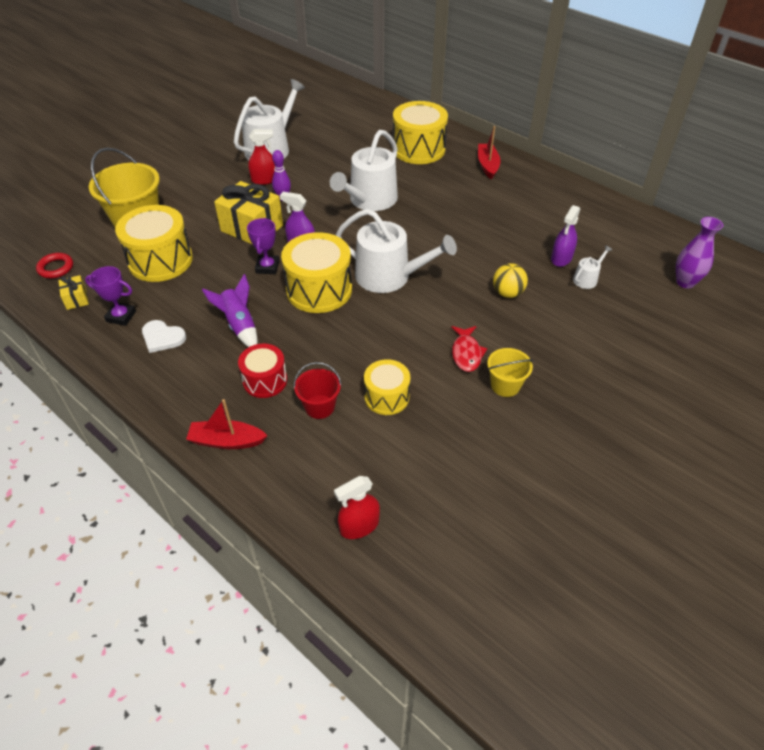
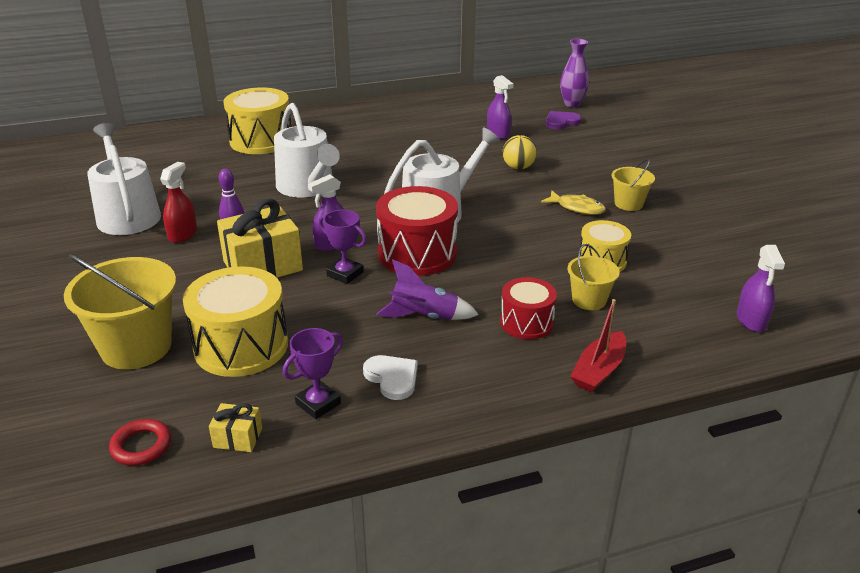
camera: 60 degrees left, 15 degrees down
(162, 337) = (392, 378): white heart -> white heart turned 90 degrees counterclockwise
(319, 290) = (417, 253): yellow drum -> red drum
(319, 407) = (589, 300): red bucket -> yellow bucket
(359, 526) = (751, 320): red spray bottle -> purple spray bottle
(466, 353) = (577, 208): red fish -> yellow fish
(487, 165) = (334, 120): red boat -> none
(587, 279) = (533, 133): white watering can -> none
(633, 288) = (561, 122): none -> purple heart

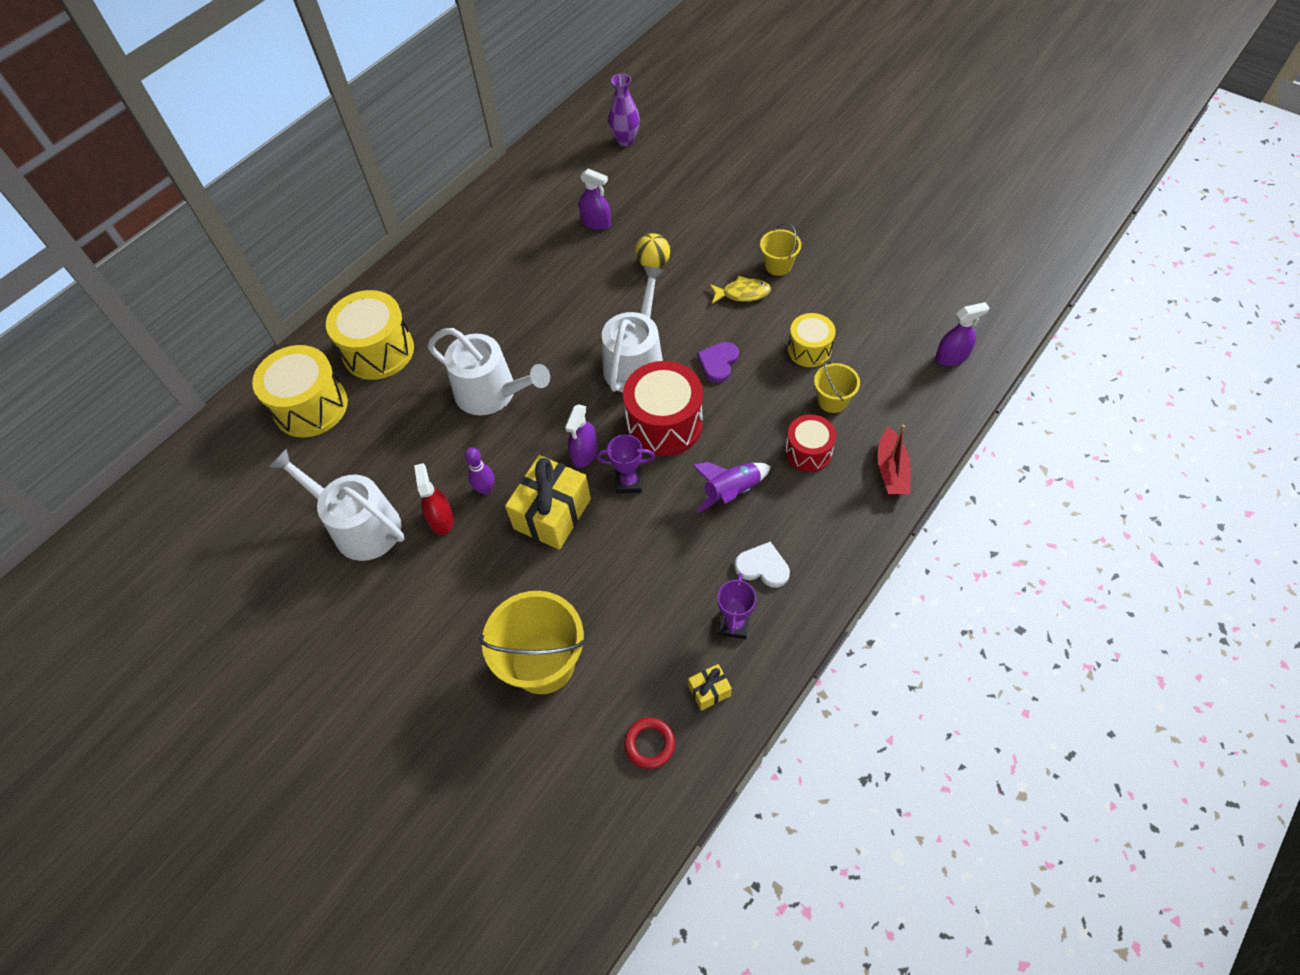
camera: 30 degrees left, 25 degrees up
(241, 346) = (624, 608): yellow drum -> yellow drum (311, 406)
(561, 122) = (637, 175): purple heart -> purple heart (718, 362)
(751, 320) = (952, 356): purple spray bottle -> purple spray bottle turned 75 degrees counterclockwise

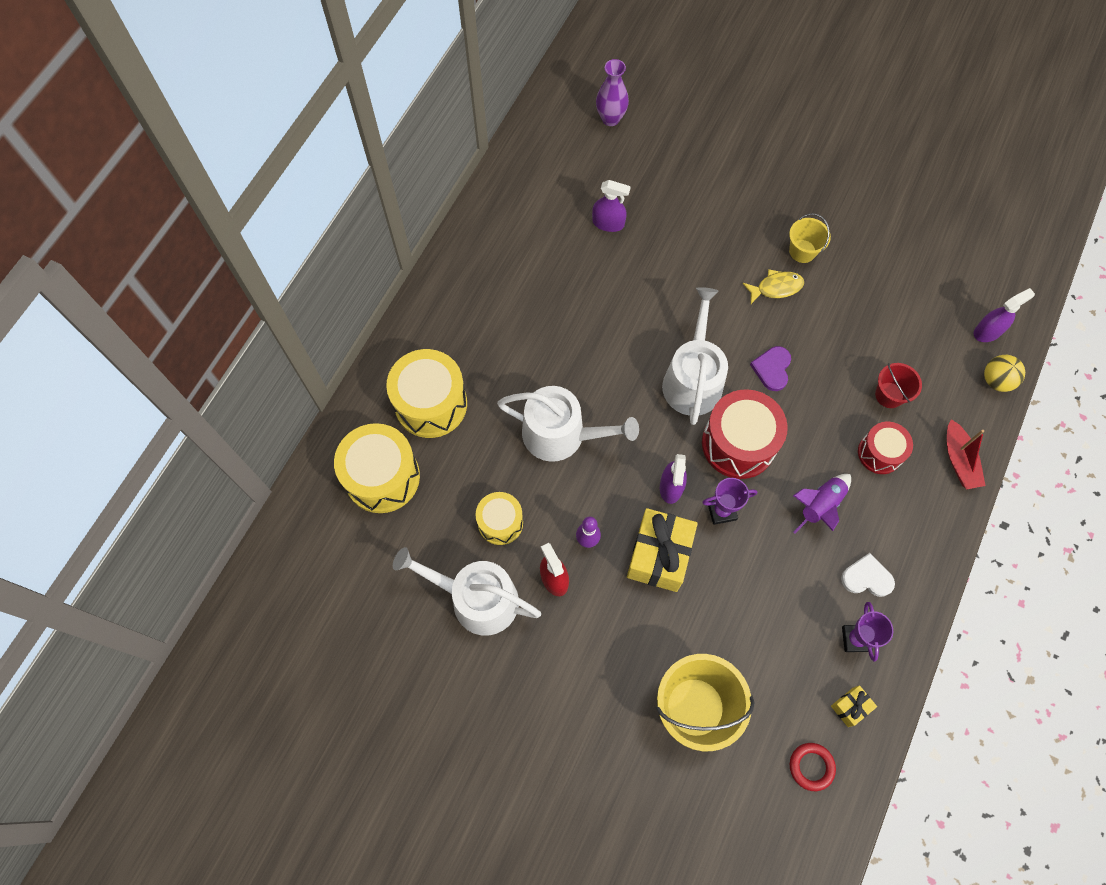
camera: 15 degrees left, 10 degrees up
(653, 264) = (679, 265): yellow ball -> yellow ball (996, 380)
(809, 350) = (855, 342): yellow drum -> yellow drum (500, 522)
(832, 400) = (889, 395): yellow bucket -> red bucket

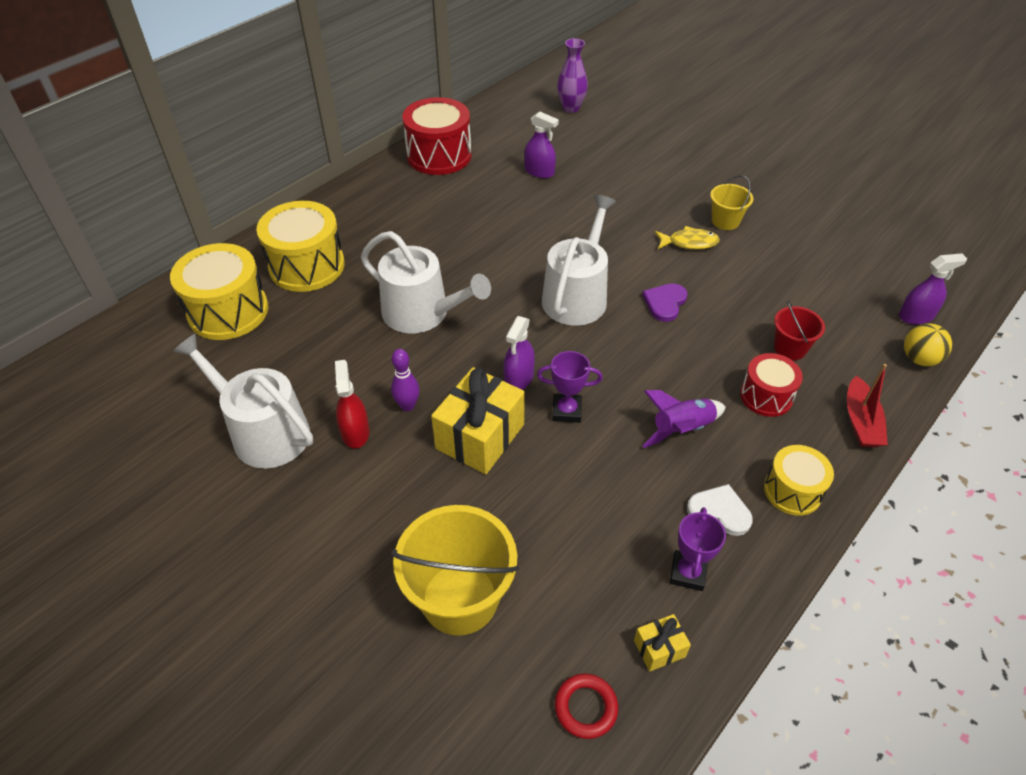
camera: 15 degrees right, 20 degrees down
(500, 522) = (324, 371): yellow drum -> yellow drum (792, 491)
(738, 443) = (607, 356): red drum -> red drum (439, 155)

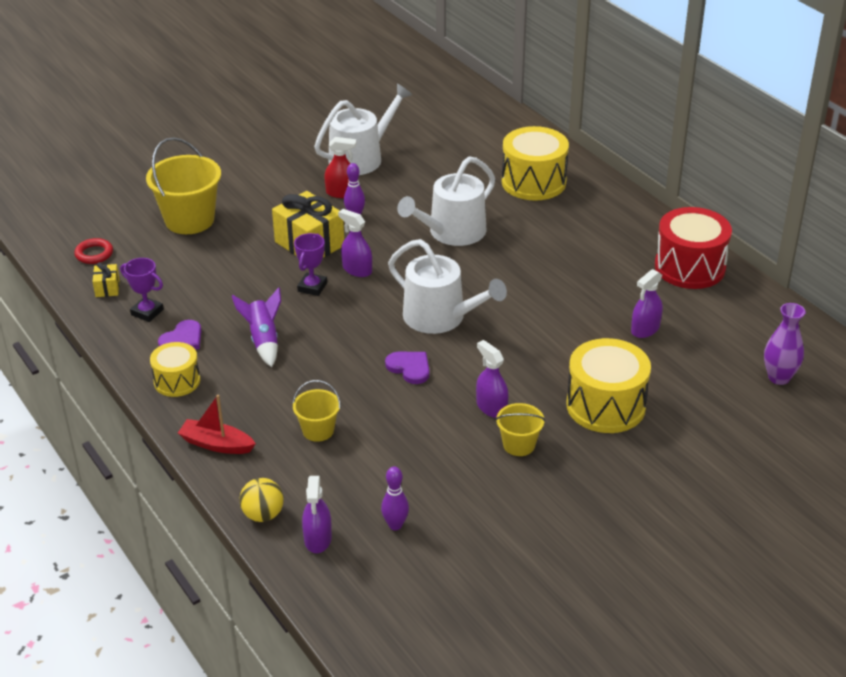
camera: 105 degrees right, 10 degrees down
(228, 311) = (491, 146): yellow drum -> yellow drum (606, 406)
(689, 243) = (491, 407): yellow fish -> purple spray bottle
(719, 511) = (182, 339): white heart -> purple heart
(766, 396) = (272, 397): red drum -> none
(790, 348) = (318, 430): red bucket -> yellow bucket
(864, 273) = (395, 525): none -> purple bowling pin

